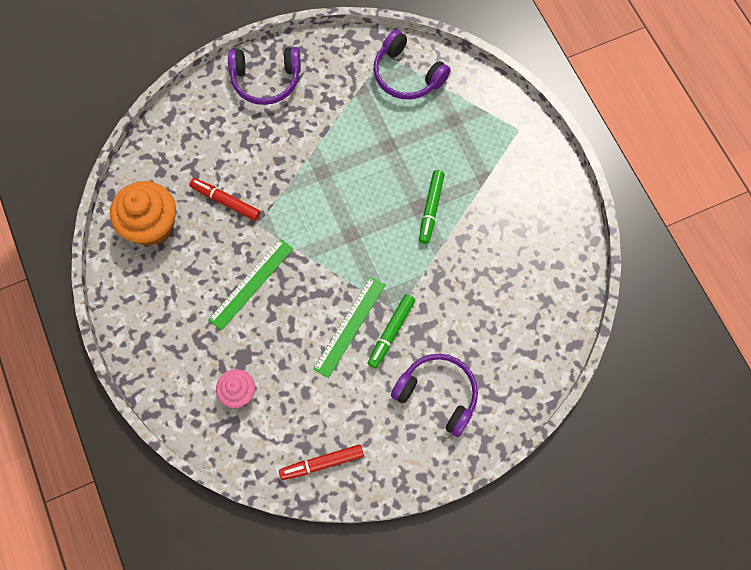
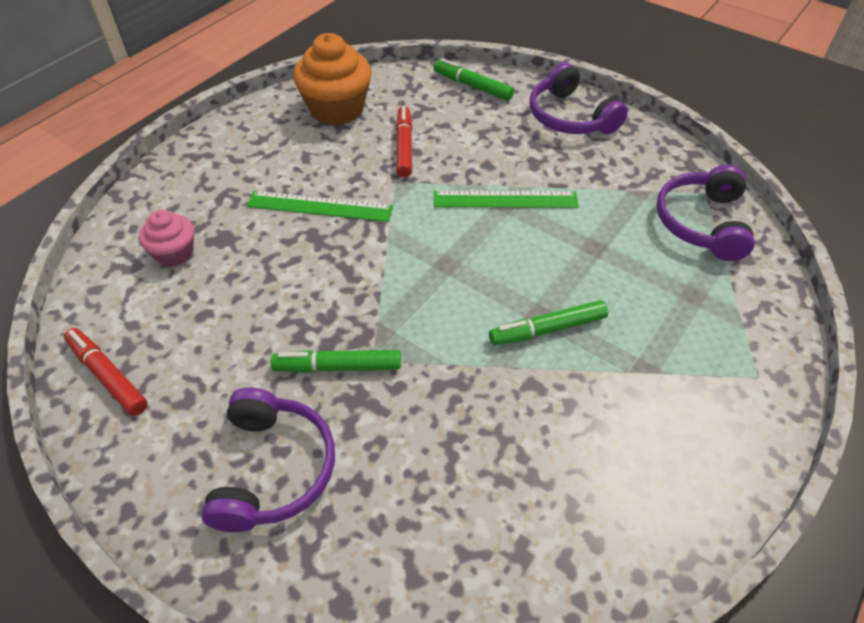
camera: 60 degrees right, 20 degrees down
(188, 120) = (472, 86): none -> green marker
(350, 326) = (320, 319): green ruler -> green ruler (505, 200)

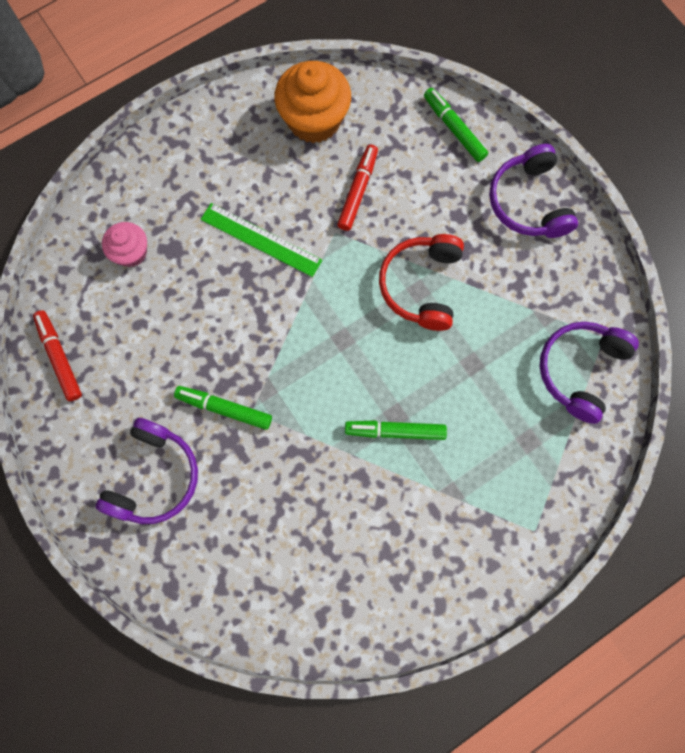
camera: 20 degrees right, 25 degrees up
(505, 200) = (421, 285): green ruler -> red headphones

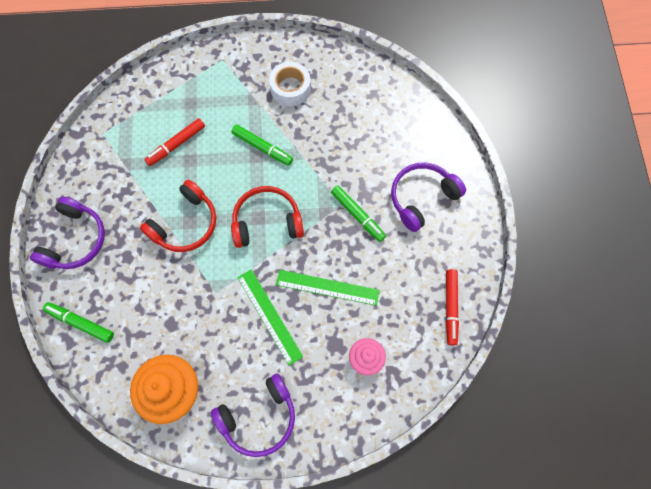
camera: 150 degrees left, 5 degrees down
(214, 304) = (327, 287): none -> green ruler
(329, 340) = (267, 222): none -> red headphones
(358, 191) = (180, 314): red marker -> red marker (176, 145)
(413, 540) = (290, 88): none -> white tape
(454, 129) = (80, 323): green marker -> green marker turned 120 degrees clockwise
(580, 370) = (131, 123): purple headphones -> purple headphones (259, 417)

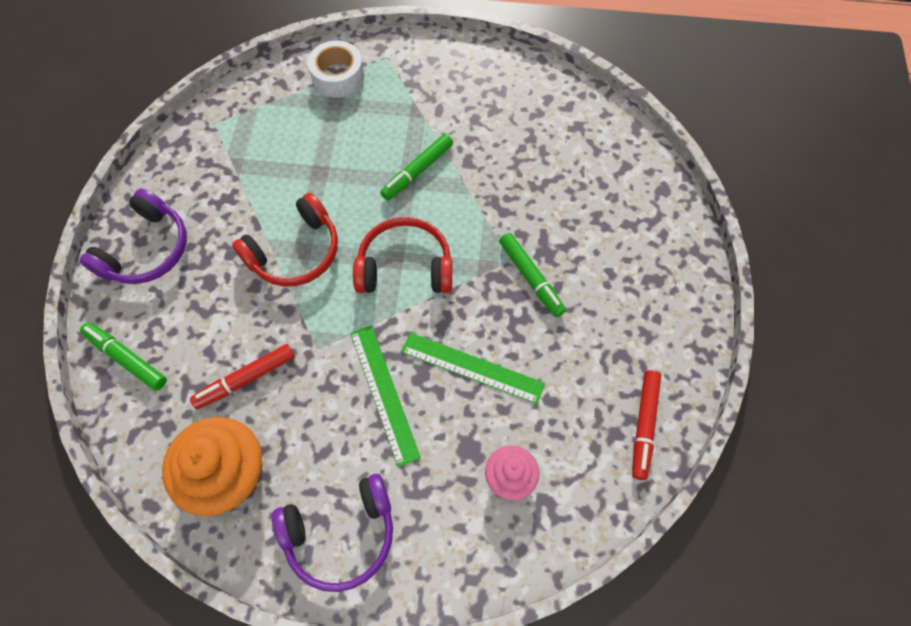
camera: 10 degrees right, 5 degrees down
(176, 145) = (306, 151): red marker -> red marker (246, 379)
(262, 147) = (417, 171): green marker -> green marker turned 90 degrees clockwise
(290, 88) = (468, 104): white tape -> white tape (338, 76)
(422, 198) = (624, 269): purple headphones -> none

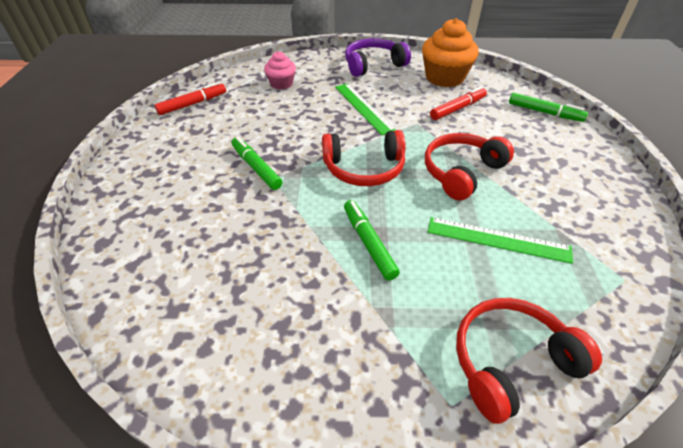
camera: 175 degrees right, 20 degrees down
(147, 250) = (588, 166): purple headphones -> none
(338, 76) = (511, 362): white tape -> red headphones
(417, 171) = (368, 243): green marker -> green marker turned 60 degrees counterclockwise
(472, 367) = (305, 120): green ruler -> green ruler (498, 240)
(644, 425) = (193, 104): red marker -> red marker turned 45 degrees clockwise

